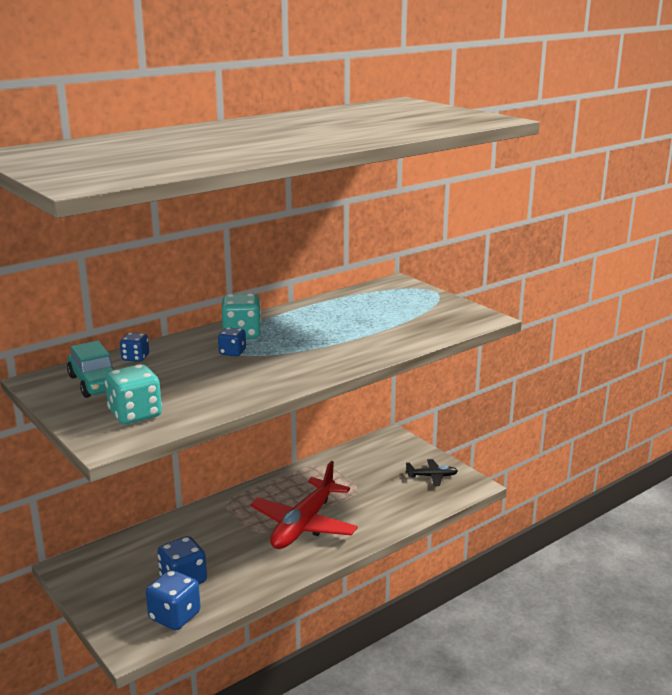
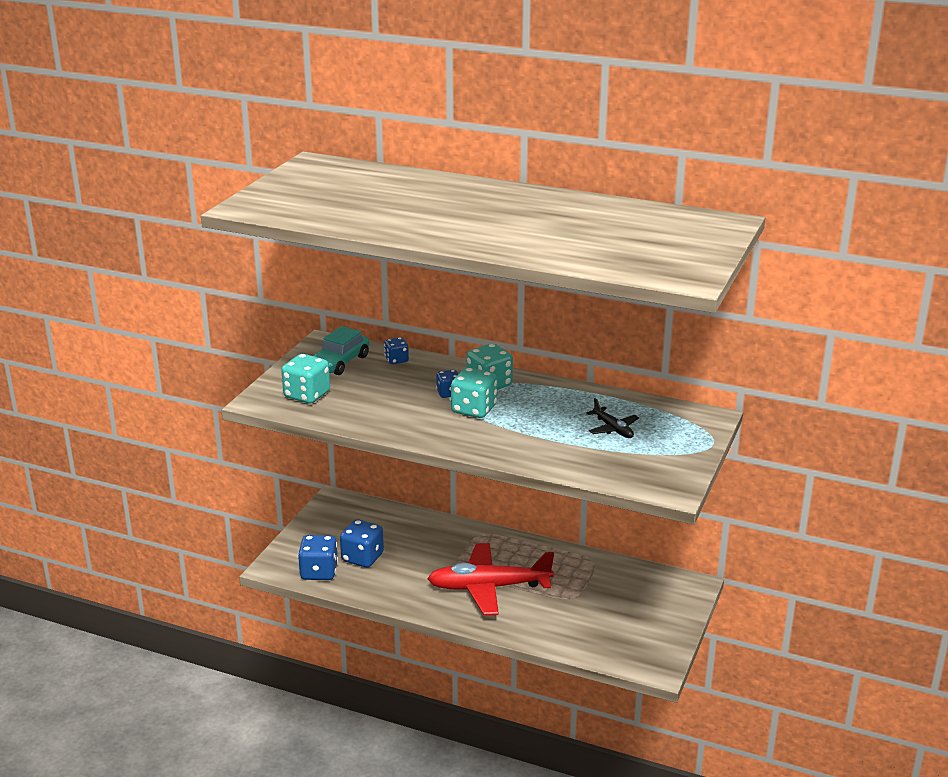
camera: 60 degrees right, 5 degrees up
(276, 350) = (474, 409): none -> turquoise dice
(432, 476) = (645, 636): black plane -> black plane (613, 429)

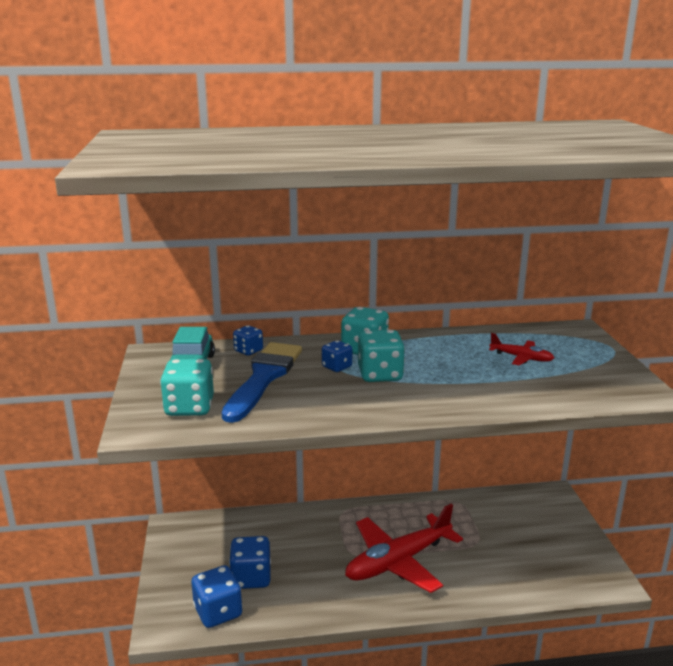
camera: 30 degrees left, 5 degrees down
(383, 386) = (263, 378): none -> blue brush
(613, 429) = (521, 358): black plane -> red plane

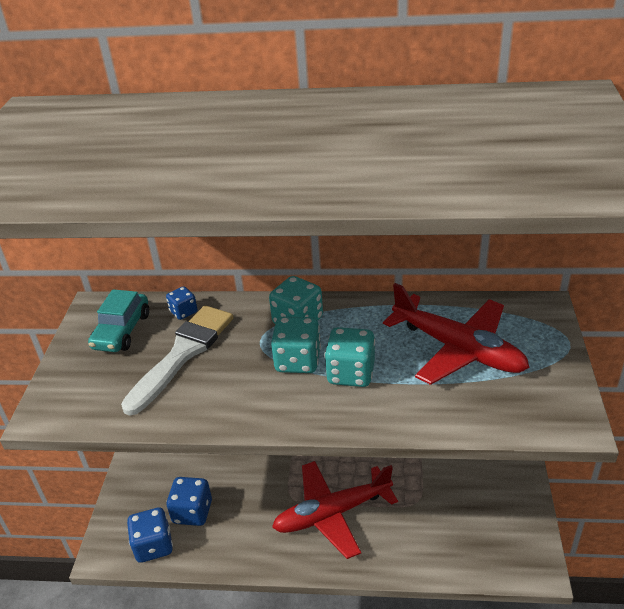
camera: 15 degrees right, 15 degrees up
(189, 407) = (99, 389): turquoise dice -> turquoise dice (351, 373)
(263, 378) = (183, 354): blue brush -> white brush
(337, 367) = (259, 345): blue dice -> none
(521, 358) = (458, 349): red plane -> red plane, size x2.17

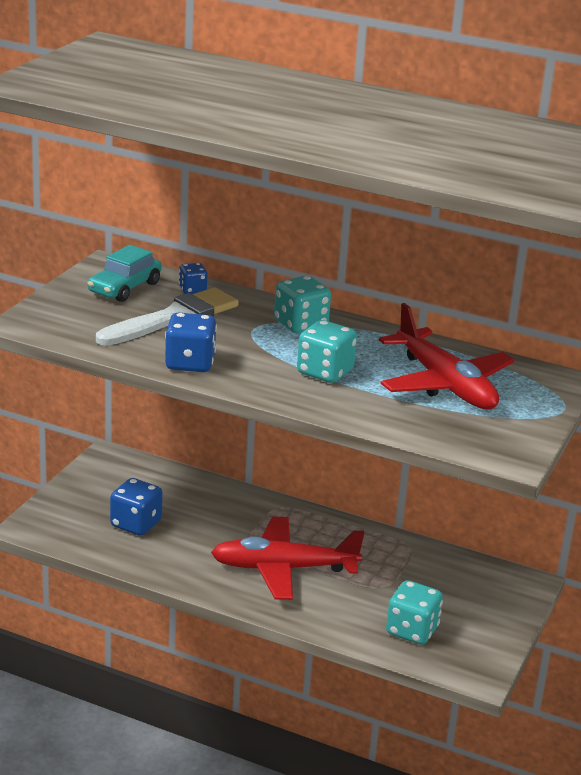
camera: 15 degrees right, 10 degrees down
(153, 545) = (82, 537): blue dice -> blue dice (190, 363)
(298, 361) = (280, 351): turquoise dice -> turquoise dice (412, 630)

